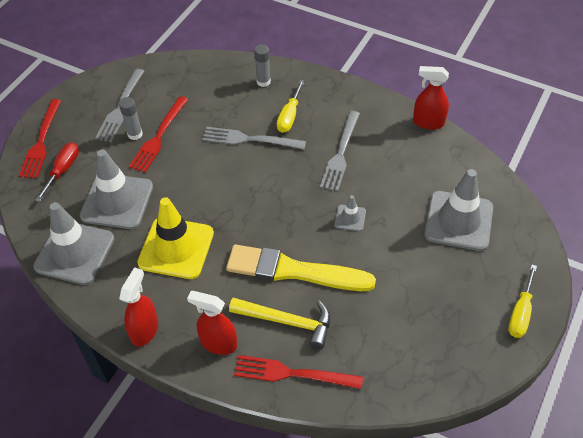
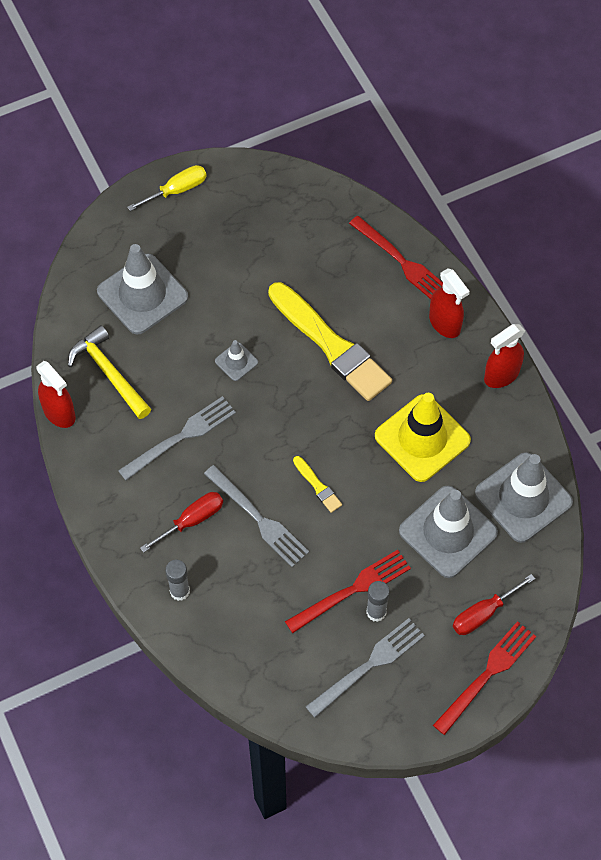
camera: 145 degrees left, 10 degrees up
(227, 177) = (317, 486): none -> yellow brush
(287, 321) = (373, 305): yellow hammer -> yellow hammer (109, 373)
(289, 116) = (192, 520): yellow screwdriver -> red screwdriver

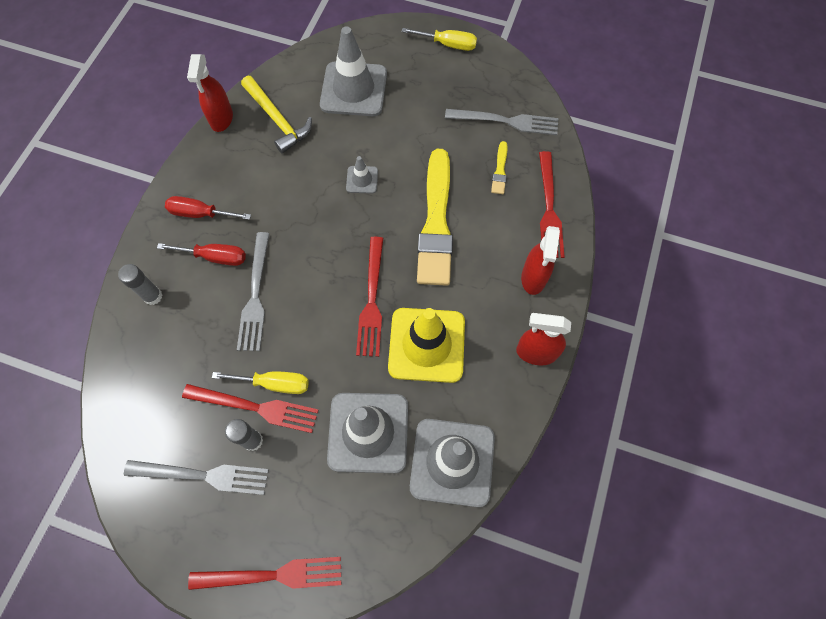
camera: 45 degrees right, 5 degrees up
(109, 373) = (277, 120): yellow hammer -> yellow hammer turned 135 degrees clockwise
(181, 436) = (273, 197): grey fork -> grey fork (507, 121)
(317, 486) = (318, 310): yellow brush -> yellow brush (500, 170)
(346, 563) = (274, 384): none -> yellow screwdriver
(349, 444) = (372, 301): none -> red fork
(483, 613) = (324, 522): red screwdriver -> red screwdriver (200, 213)

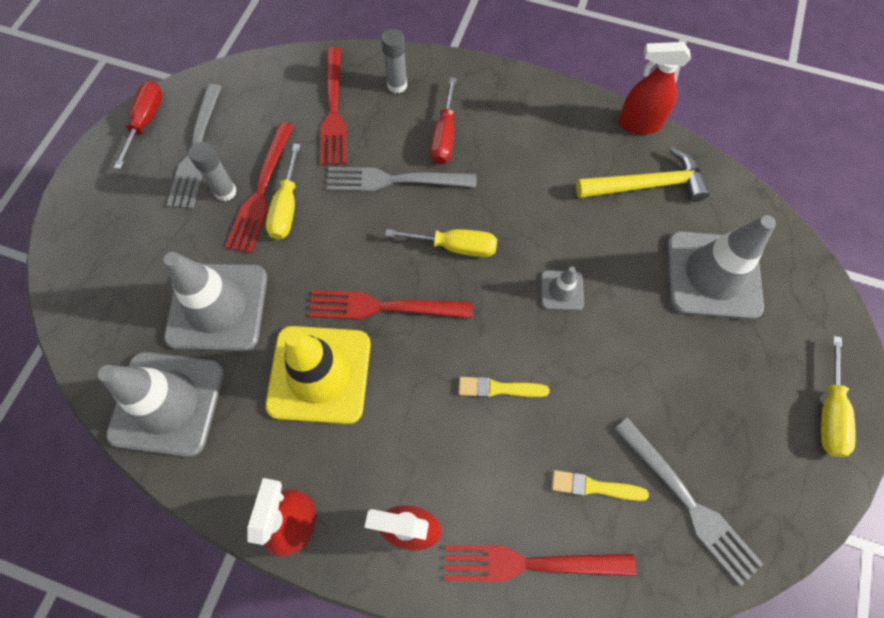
camera: 90 degrees right, 0 degrees up
(200, 213) = (501, 116): red screwdriver -> red screwdriver (146, 122)
(274, 575) = (86, 221): red fork -> red fork (334, 111)
(277, 120) = (646, 185): yellow hammer -> yellow hammer turned 150 degrees counterclockwise
(322, 249) = (455, 247): none -> yellow screwdriver
(436, 222) = (499, 388): yellow brush -> yellow brush, size x0.42
(507, 121) = (689, 504): grey fork -> grey fork turned 45 degrees counterclockwise

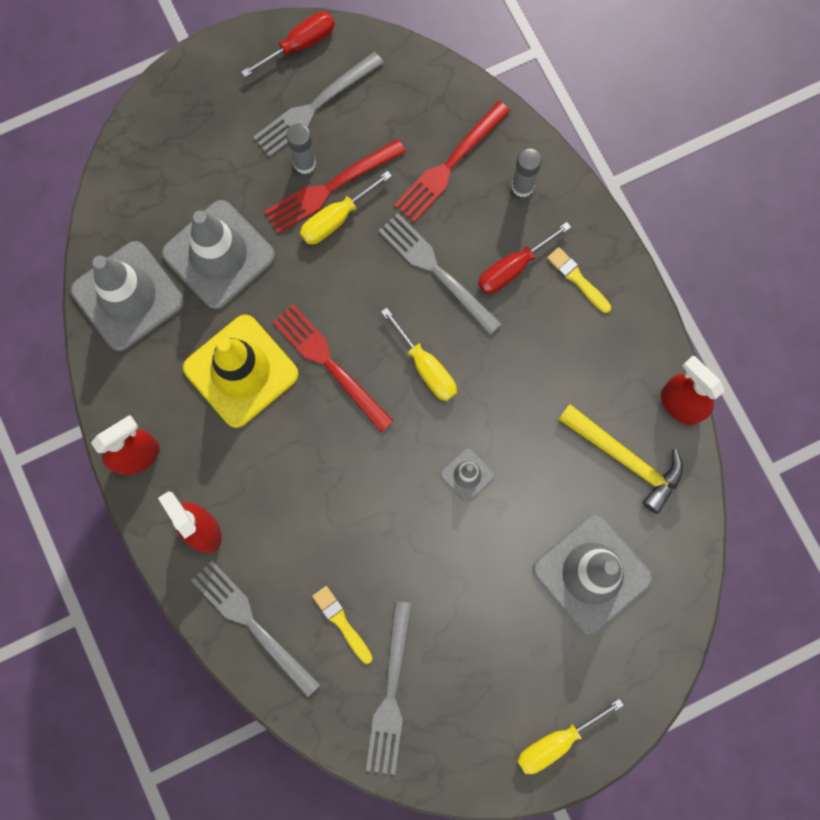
camera: 45 degrees right, 10 degrees up
(499, 388) = (348, 499): yellow brush -> yellow brush (577, 279)
(529, 563) = (251, 623): red fork -> grey fork

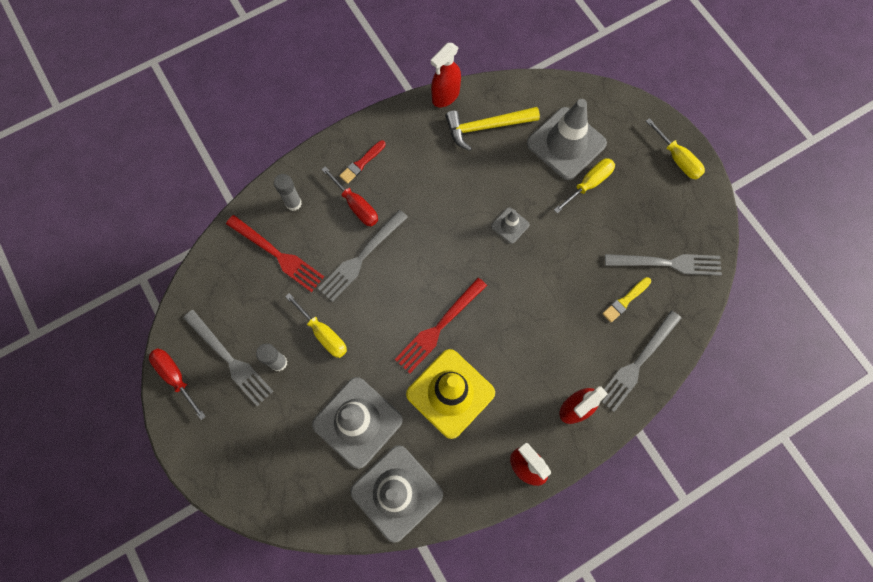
camera: 95 degrees left, 5 degrees down
(329, 188) = (299, 341): red fork -> none
(426, 367) = (435, 259): yellow screwdriver -> yellow screwdriver (589, 184)
(577, 279) = (362, 163): yellow brush -> red brush
(625, 458) = (486, 127): yellow hammer -> yellow hammer turned 135 degrees counterclockwise

